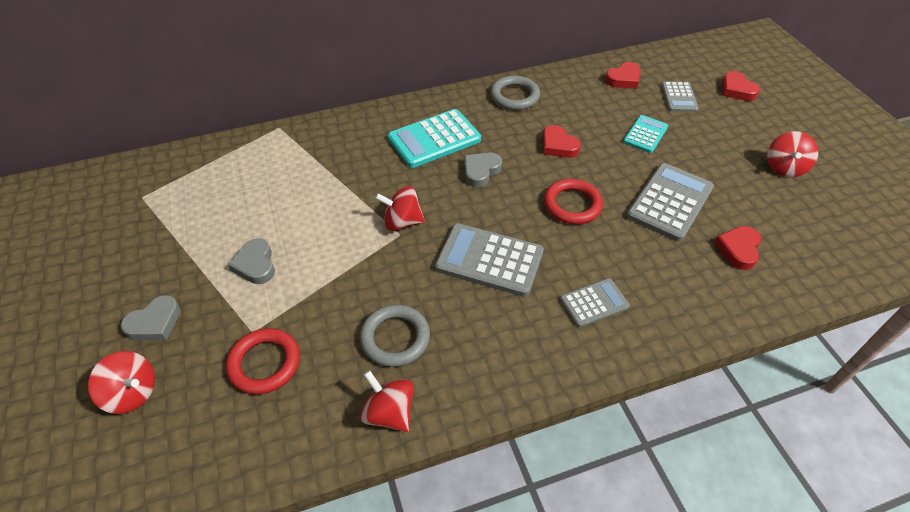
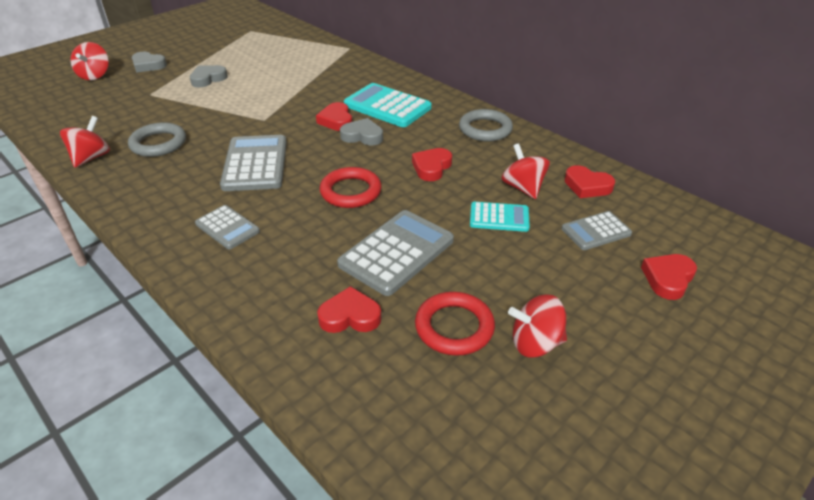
camera: 65 degrees right, 10 degrees down
(264, 363) = (124, 105): red ring -> red ring (454, 327)
(402, 222) = (278, 117): red spinning top -> red spinning top (523, 188)
(439, 181) = (336, 120): none -> red heart
(669, 202) = (396, 252): grey calculator -> grey calculator turned 60 degrees counterclockwise

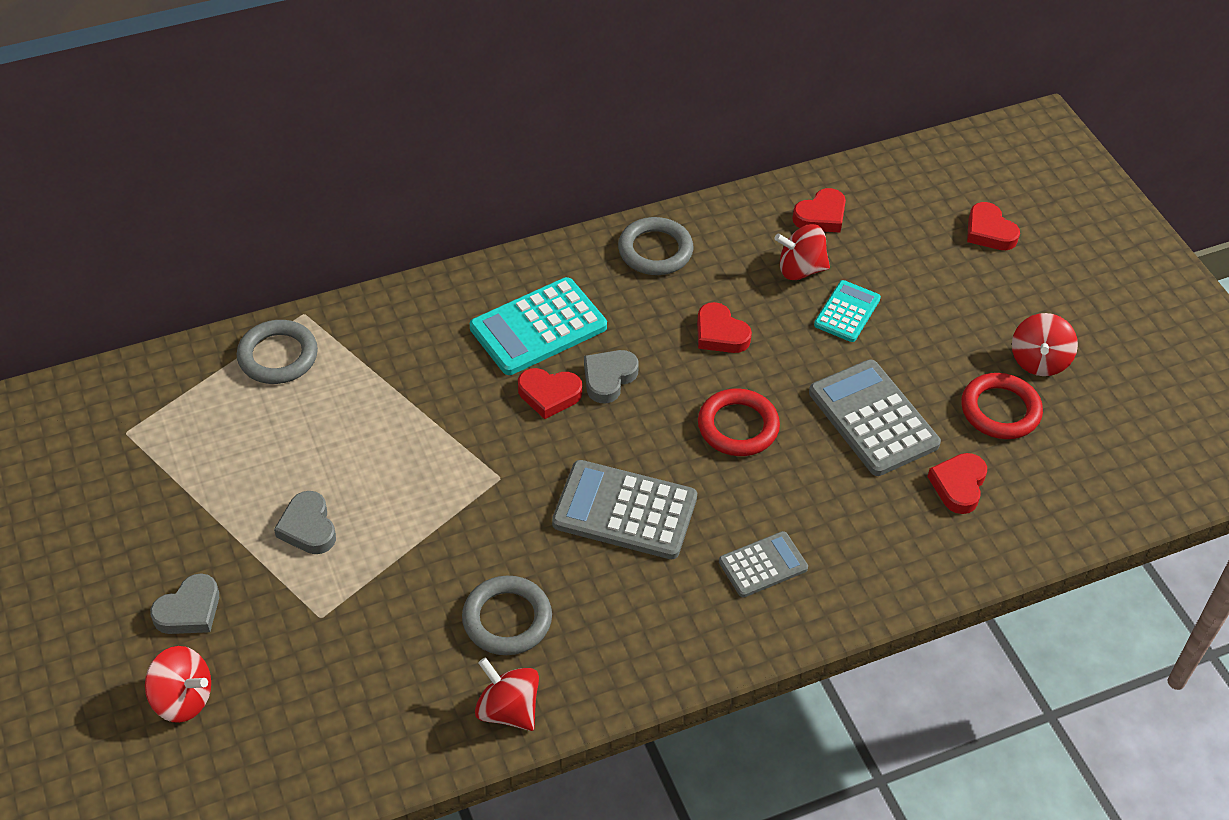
camera: 70 degrees left, 10 degrees up
(317, 49) = (278, 356): none -> grey ring
(596, 231) = (901, 247): grey calculator -> none

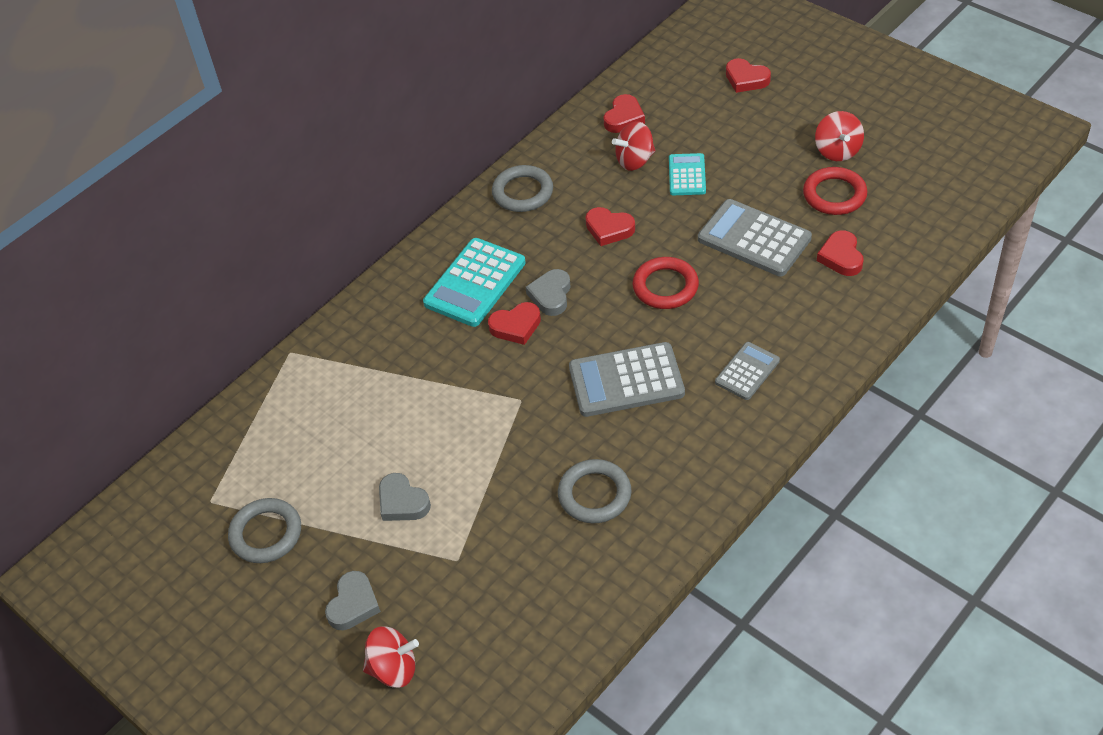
camera: 20 degrees left, 0 degrees up
(278, 356) = (291, 392): grey ring -> grey ring (266, 534)
(508, 710) = (639, 555): red spinning top -> none

